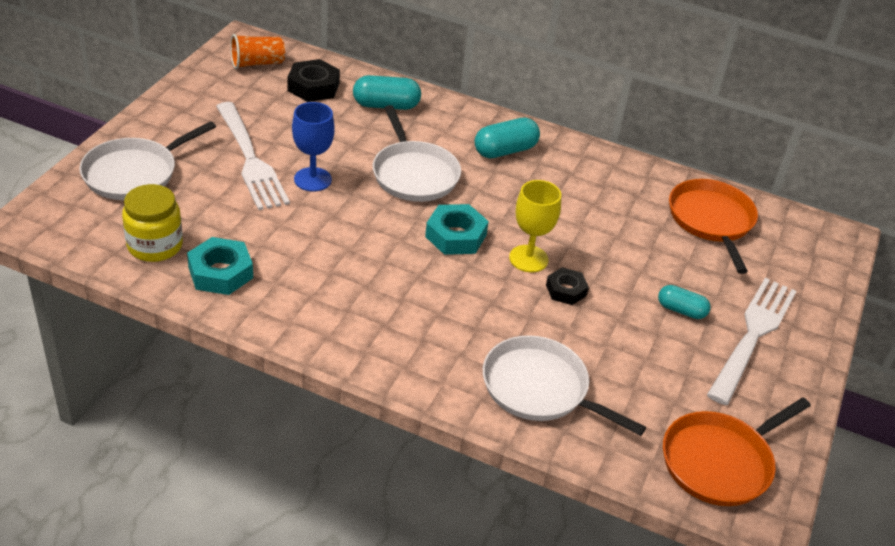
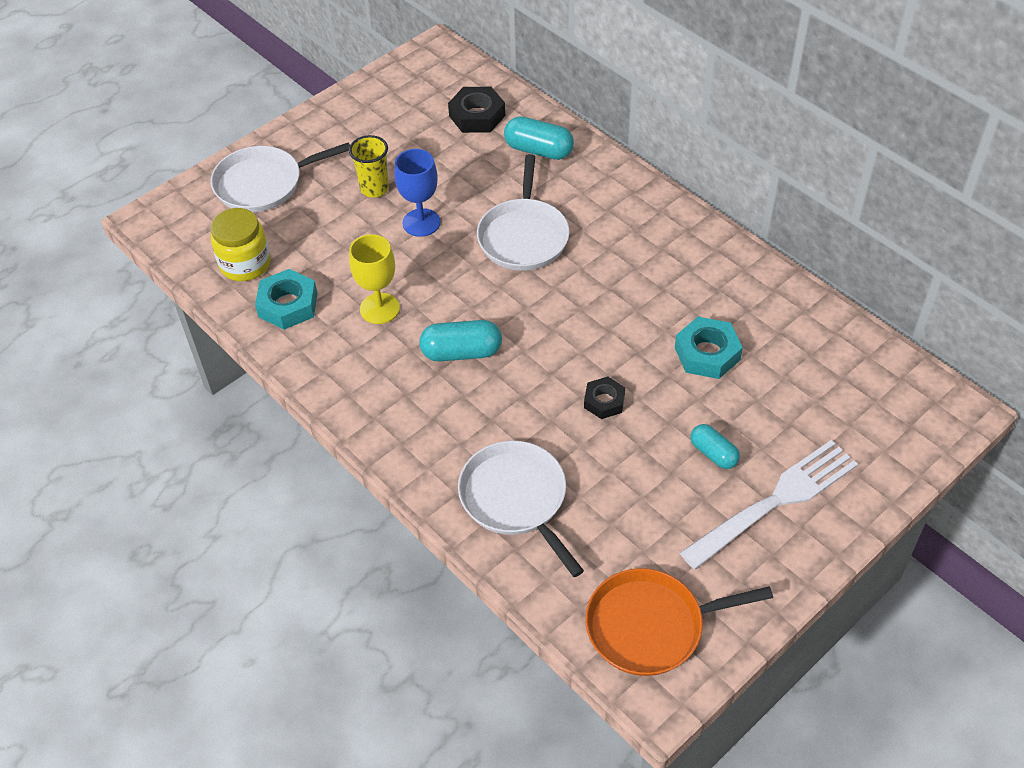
camera: 30 degrees right, 10 degrees up
(250, 159) = (374, 189): white fork -> yellow cup
(257, 63) = (435, 79): orange cup -> none
(455, 236) = (527, 315): turquoise nut -> turquoise nut (707, 353)
(505, 151) = (634, 227): turquoise capsule -> turquoise capsule (461, 352)
(528, 259) = (586, 357): yellow goblet -> yellow goblet (379, 308)
(711, 221) = (815, 358): orange pan -> none

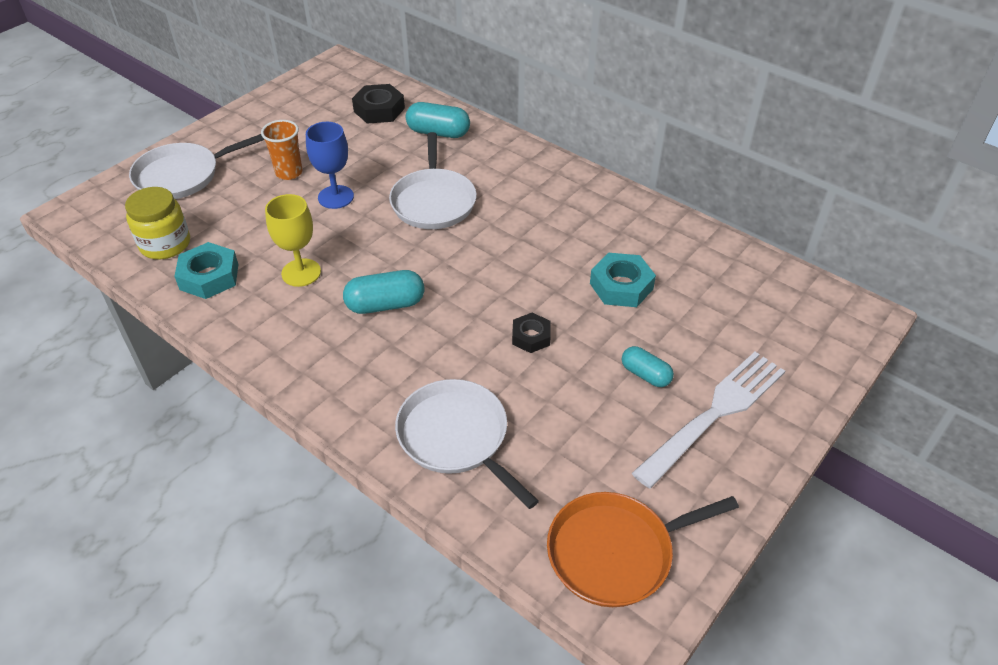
camera: 10 degrees left, 5 degrees down
(374, 189) = (289, 172): yellow cup -> orange cup

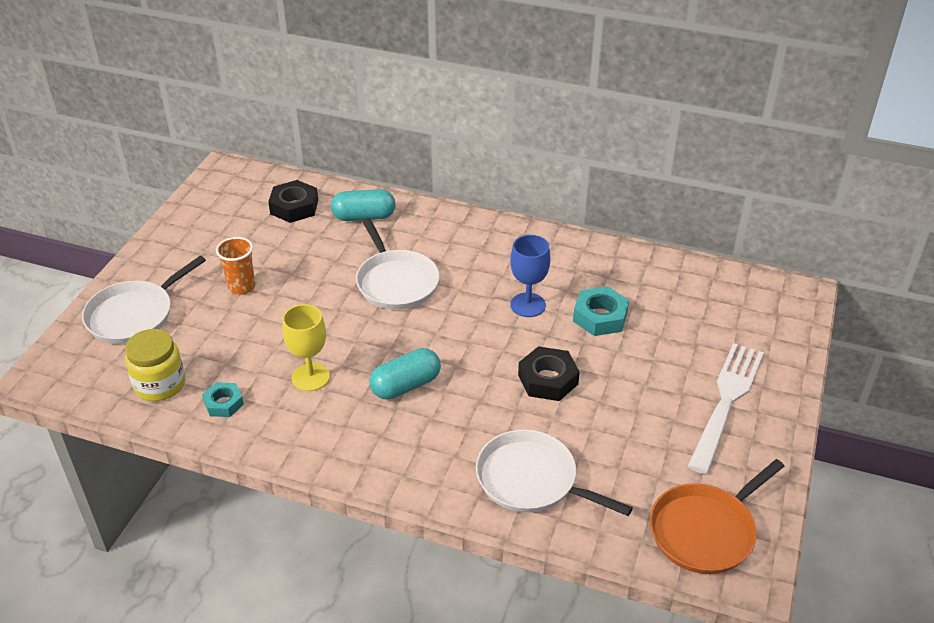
camera: 20 degrees left, 5 degrees down
(209, 277) = (223, 403): turquoise nut -> turquoise nut, size x0.65
(336, 197) = (301, 299): blue goblet -> blue goblet (528, 305)
(531, 336) = (548, 379): black nut -> black nut, size x1.55
(645, 375) = (657, 385): turquoise capsule -> none

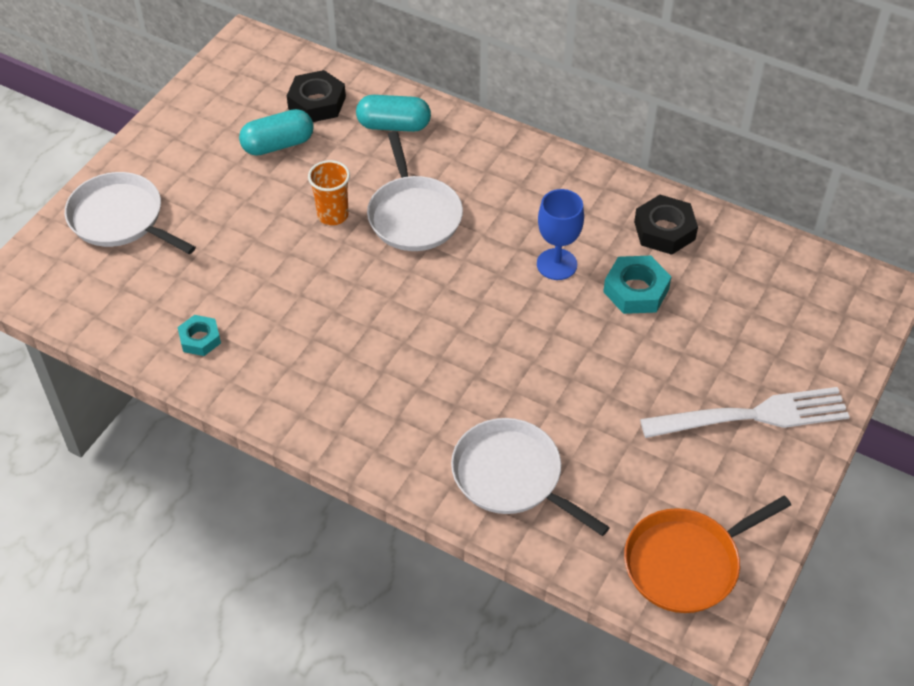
camera: 10 degrees right, 10 degrees up
(134, 315) = (120, 219): white pan -> white pan turned 75 degrees clockwise
(160, 384) = (136, 307): yellow jar -> none
(241, 287) = (241, 199): orange cup -> orange cup (333, 215)
(310, 377) = (297, 321): yellow goblet -> none
(406, 385) = (399, 345): turquoise capsule -> turquoise capsule (278, 144)
(548, 379) = (557, 360): black nut -> black nut (664, 230)
(726, 401) = (752, 415): white fork -> white fork turned 45 degrees clockwise

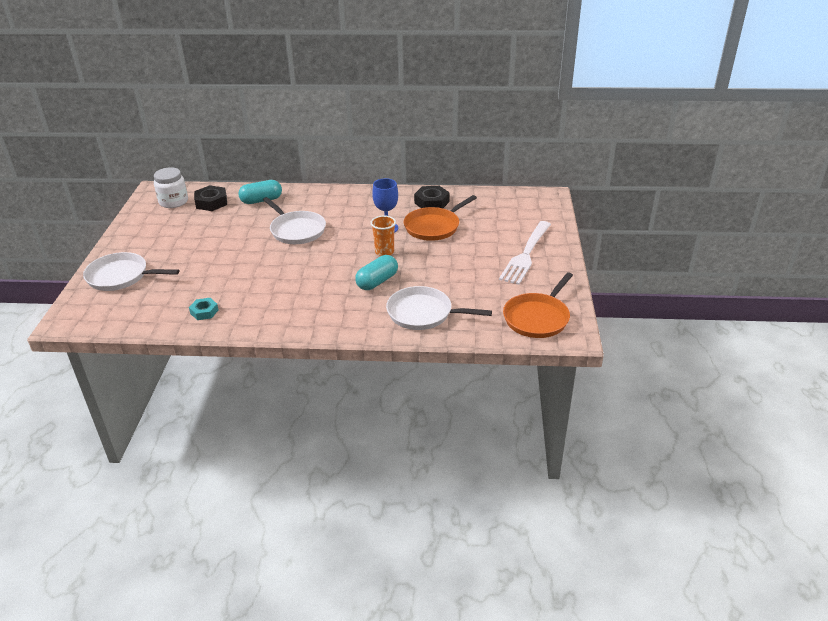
camera: 25 degrees left, 15 degrees down
(262, 81) = (173, 202): none -> white jar
(278, 144) = (199, 223): turquoise capsule -> turquoise capsule (377, 282)
(333, 215) = (250, 242): orange cup -> orange cup (384, 252)
(636, 290) = (434, 227): turquoise nut -> orange pan
(752, 415) = (526, 254): white fork -> white fork turned 150 degrees clockwise

